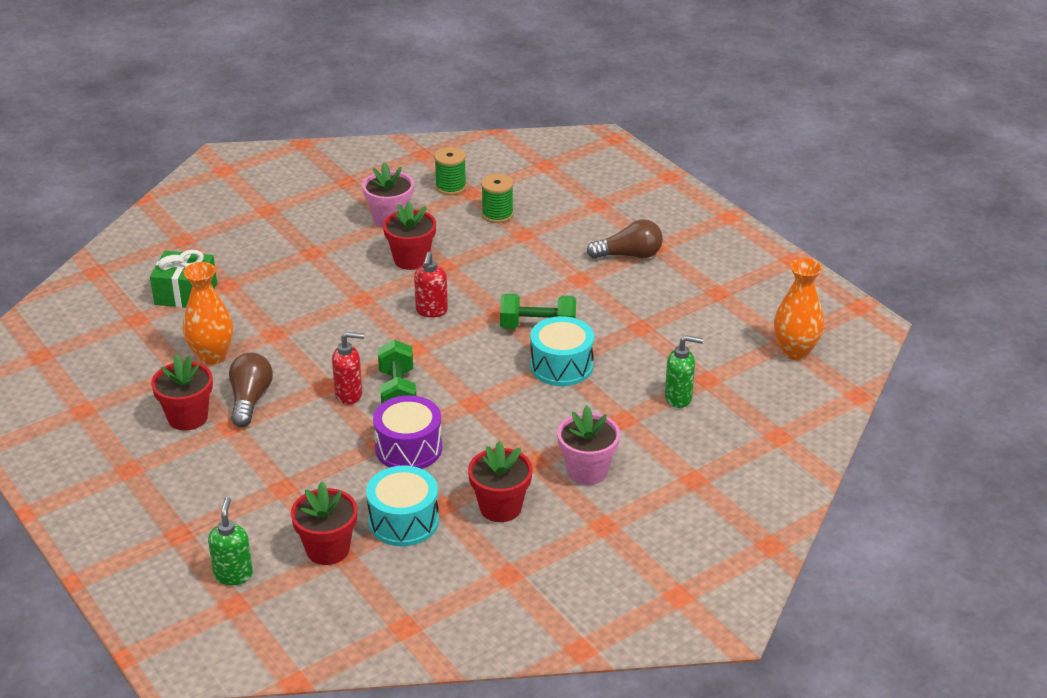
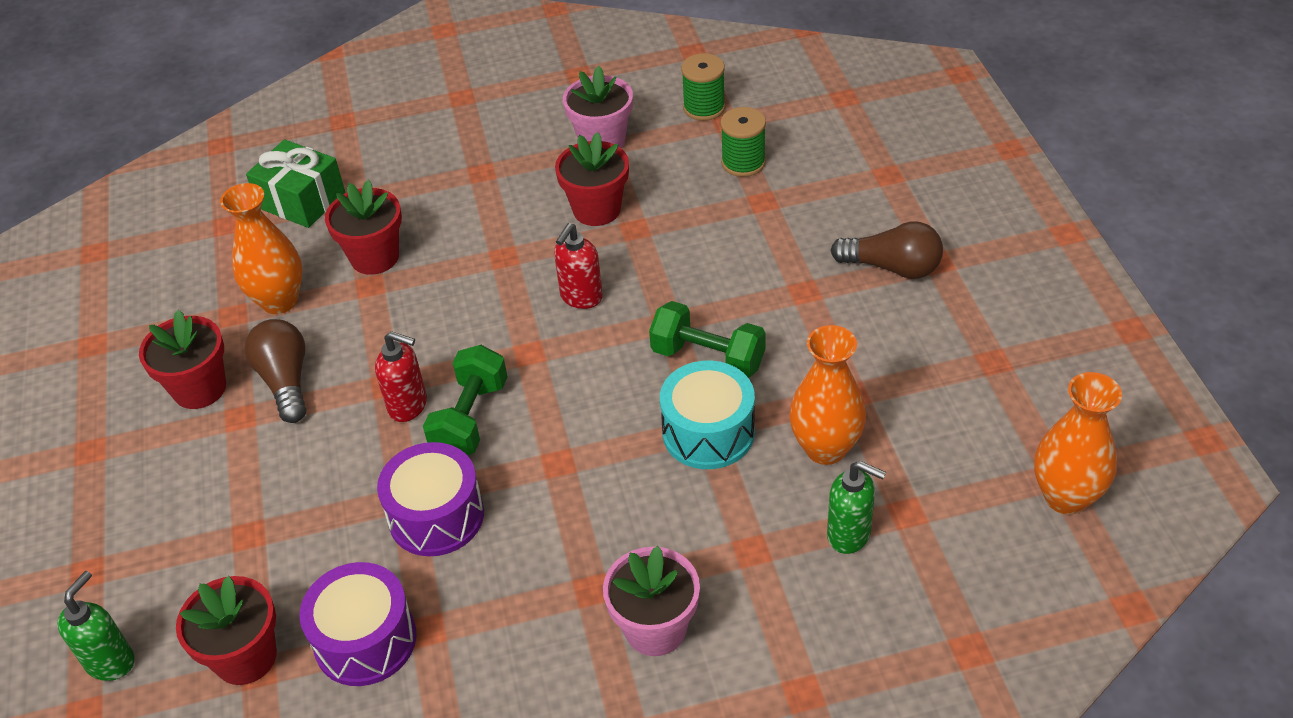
camera: 25 degrees right, 10 degrees up
(250, 400) = (286, 381): brown light bulb -> brown light bulb turned 45 degrees counterclockwise
(403, 521) = (365, 640): turquoise drum -> purple drum
(500, 507) = (504, 657): red flower pot -> red flower pot (375, 257)
(640, 358) = (825, 448): none -> orange vase

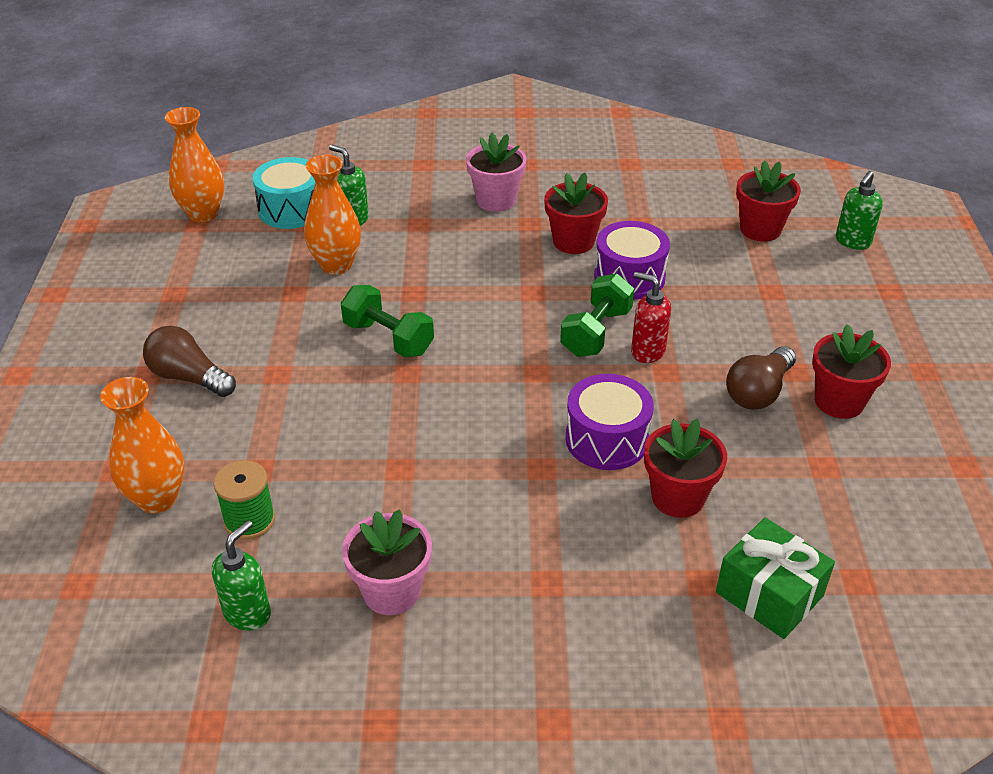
camera: 170 degrees left, 5 degrees down
(279, 301) = (777, 470): orange vase -> orange vase (157, 498)
(286, 381) = (758, 392): brown light bulb -> brown light bulb turned 45 degrees clockwise
(365, 640) = (681, 224): purple drum -> purple drum (607, 439)
(581, 297) = (477, 410): red soap dispenser -> none
(597, 209) = (430, 499): red flower pot -> red flower pot (573, 242)
(704, 108) = (248, 613): green spool -> green soap dispenser
(708, 432) = (414, 289): turquoise drum -> turquoise drum (291, 209)

